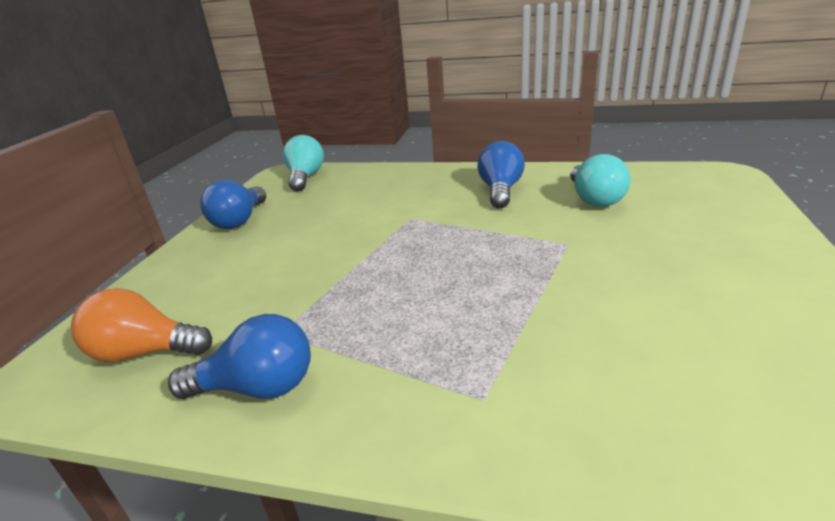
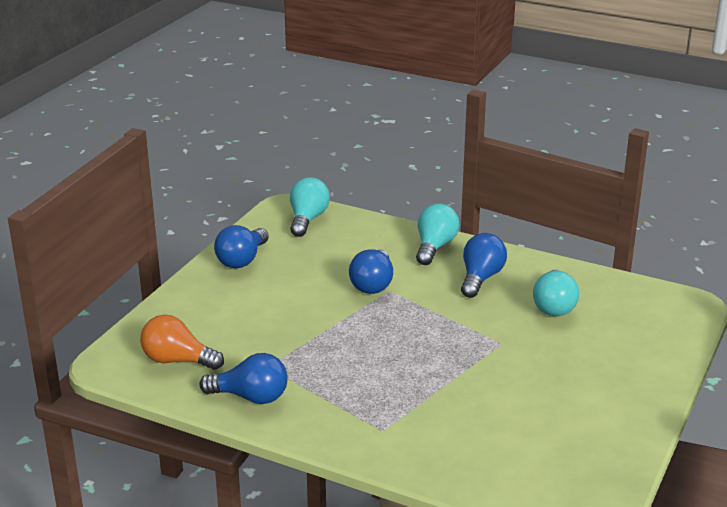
camera: 10 degrees right, 0 degrees up
(390, 216) = (373, 284): none -> blue light bulb
(439, 176) = (434, 247): none -> turquoise light bulb

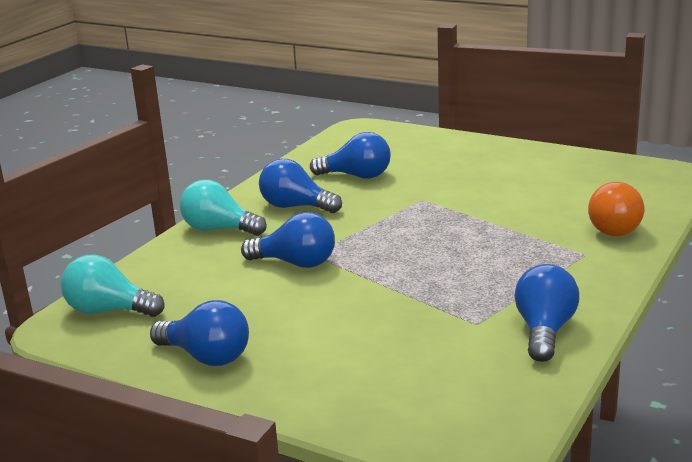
camera: 85 degrees left, 5 degrees down
(177, 360) = (470, 391): orange light bulb -> orange light bulb (616, 227)
(554, 306) = (357, 176): turquoise light bulb -> blue light bulb

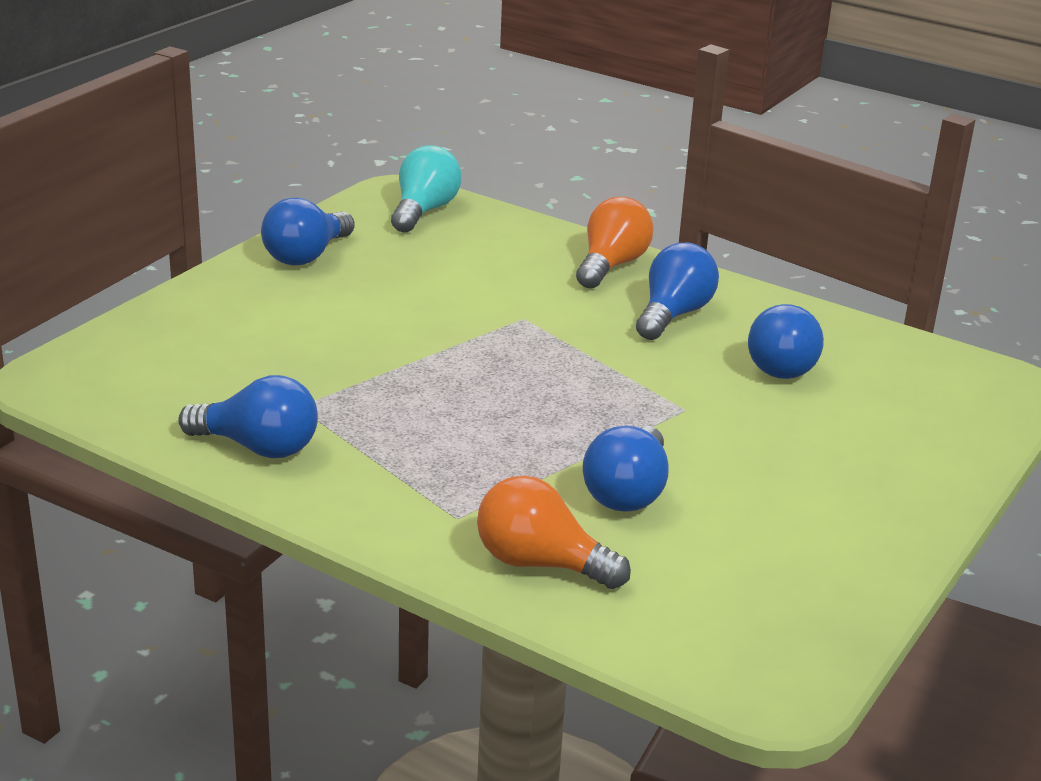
camera: 90 degrees right, 5 degrees up
(219, 229) = (611, 265): turquoise light bulb -> orange light bulb
(296, 263) = (500, 307): blue light bulb -> blue light bulb (627, 492)

